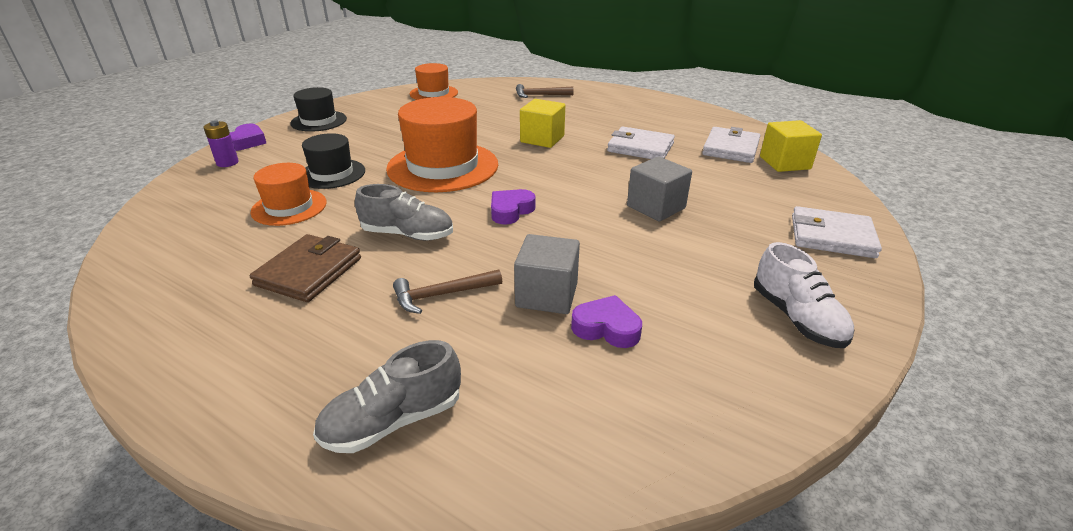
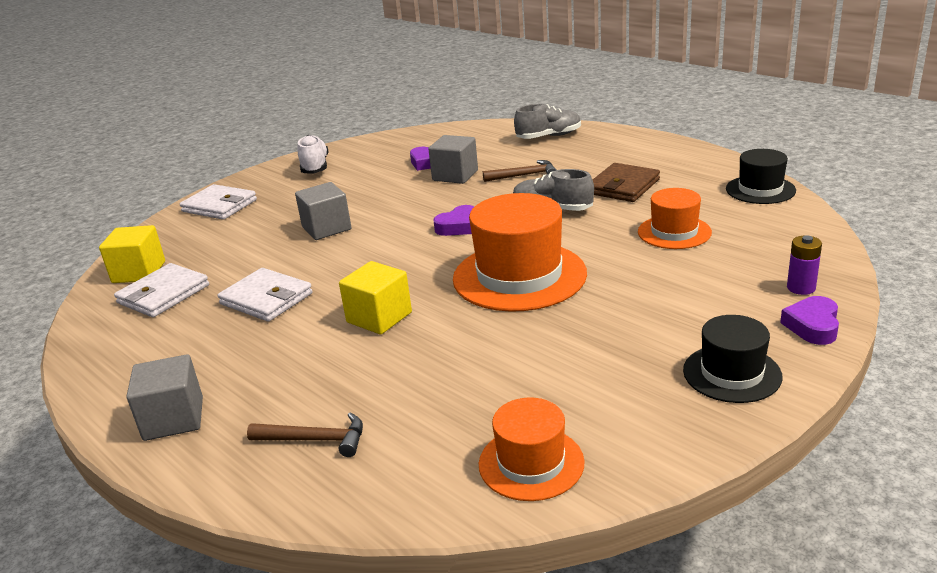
camera: 165 degrees left, 5 degrees down
(332, 174) = (651, 269): black hat -> black hat (760, 190)
(622, 98) = (173, 419): none -> grey cube

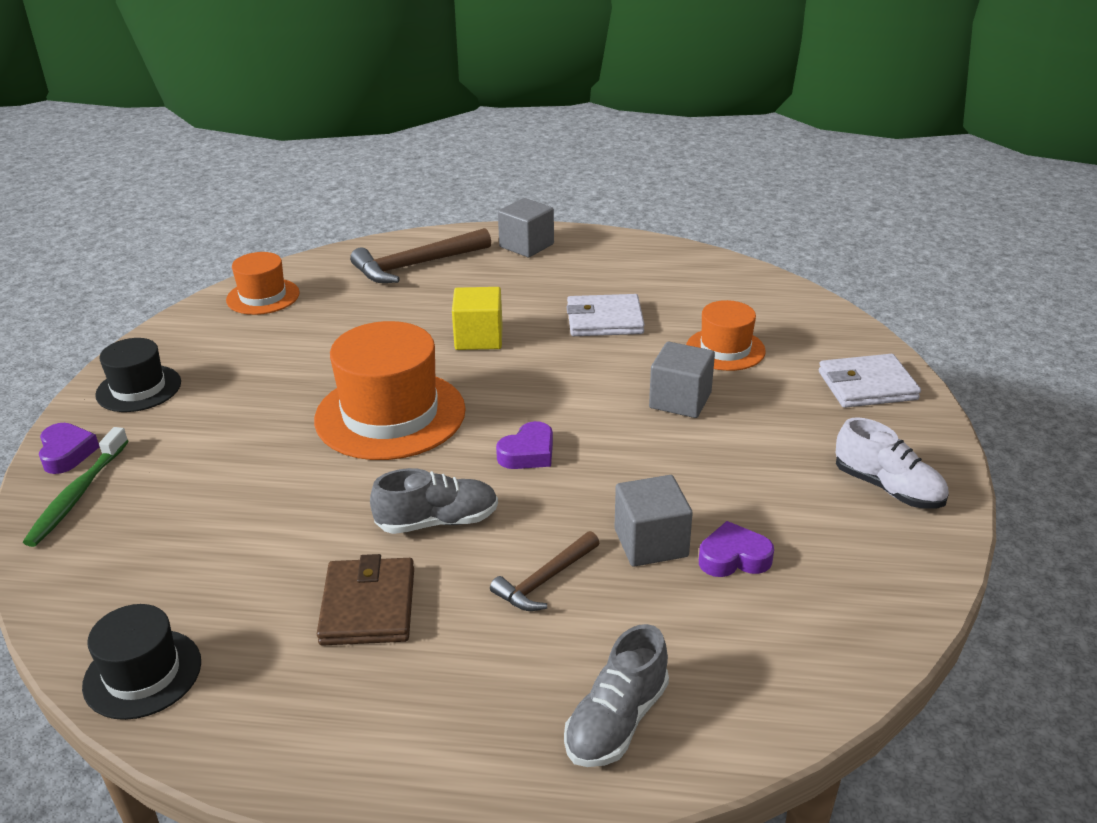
camera: 140 degrees right, 5 degrees up
(139, 272) = (771, 301): yellow cube -> none
(163, 294) = (703, 295): white wallet -> none
(315, 440) = (416, 265): brown hammer -> brown hammer, size x1.70
(458, 226) = (528, 453): purple heart -> purple heart turned 150 degrees counterclockwise
(674, 232) = (248, 533): orange hat -> orange hat (725, 349)
(801, 288) = (77, 495): purple battery -> green toothbrush

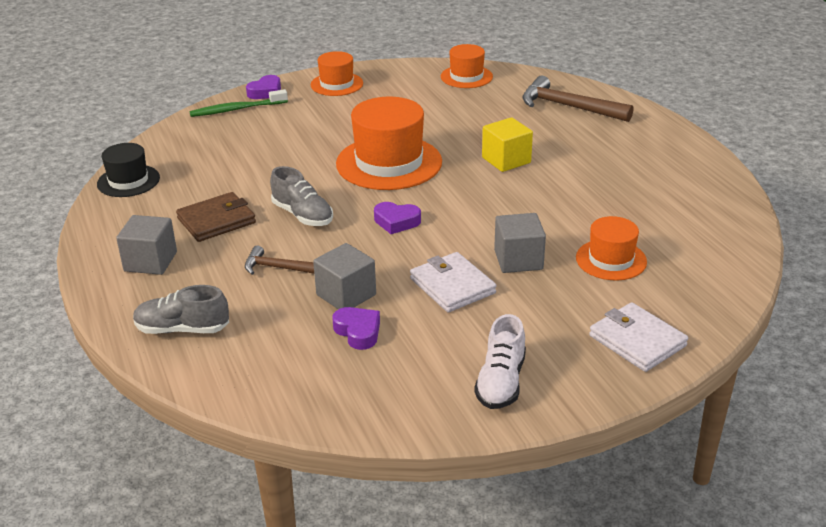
camera: 60 degrees right, 0 degrees up
(139, 388) = (337, 84): black hat -> orange hat
(526, 245) = (652, 134): grey cube -> grey cube (150, 261)
(604, 320) = (588, 198): white wallet -> white wallet (452, 286)

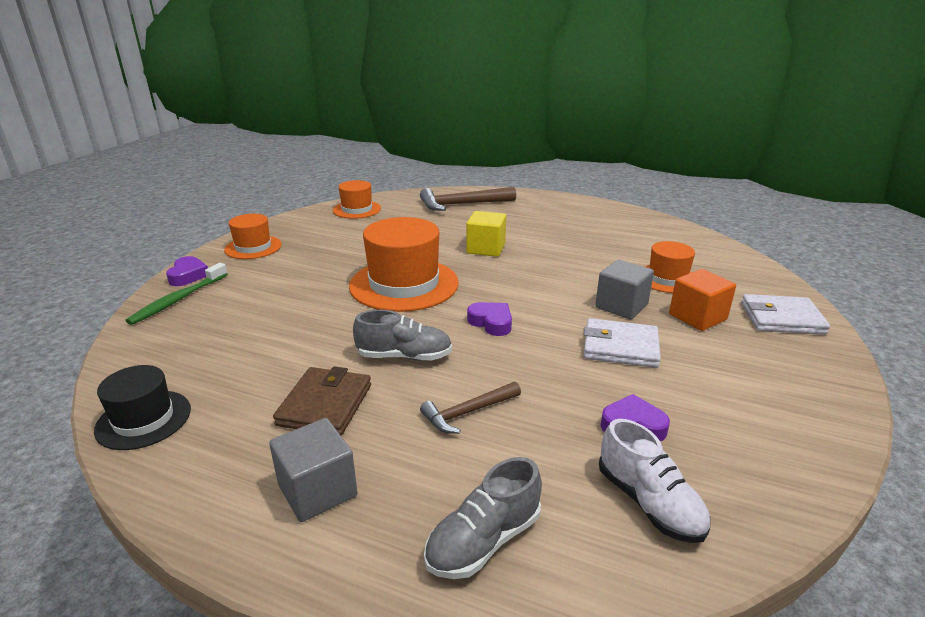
camera: 45 degrees left, 5 degrees down
(346, 295) = (565, 401): grey cube -> none
(396, 222) = (491, 323): purple heart -> purple heart turned 105 degrees counterclockwise
(501, 382) = (787, 396): white shoe -> white shoe (648, 502)
(563, 300) = (697, 317): none -> orange cube

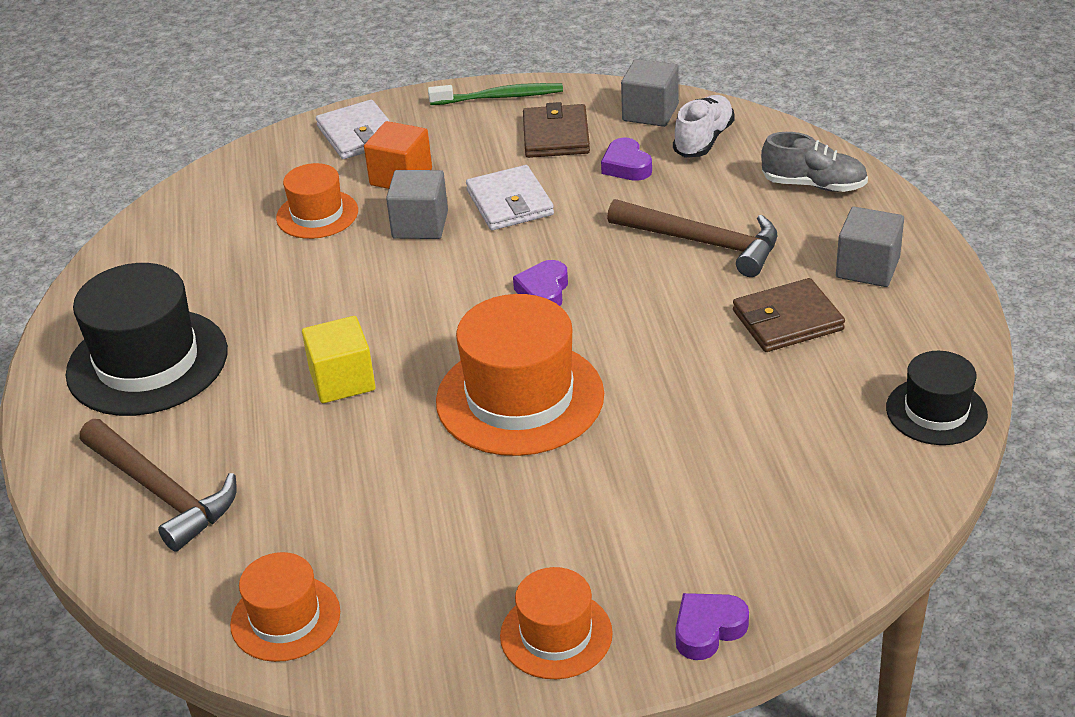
camera: 120 degrees left, 10 degrees up
(178, 300) = (767, 577): green toothbrush -> green toothbrush (500, 97)
(404, 356) = (667, 316): grey shoe -> none
(468, 412) = (703, 243): brown hammer -> brown hammer, size x1.70
(560, 216) = (147, 362): none -> black hat
(722, 407) = (556, 136): none -> brown wallet
(741, 491) = (650, 112): none -> grey cube

